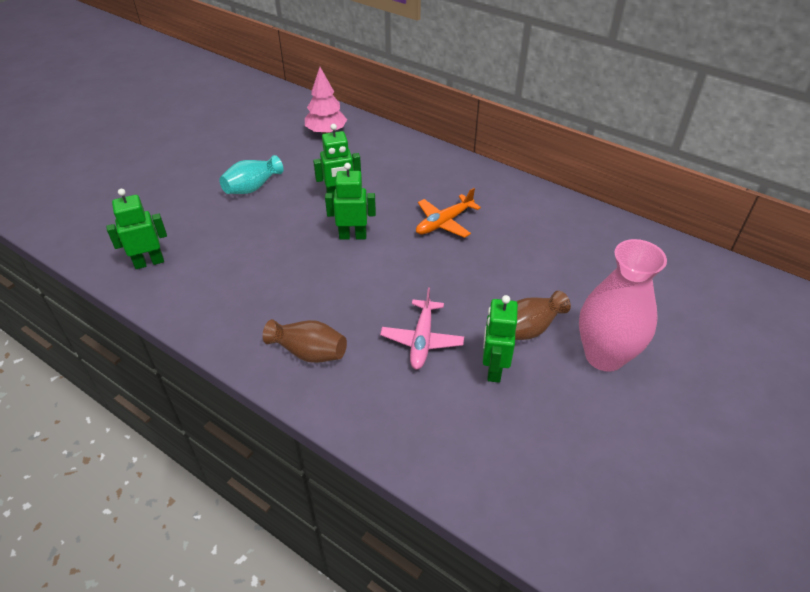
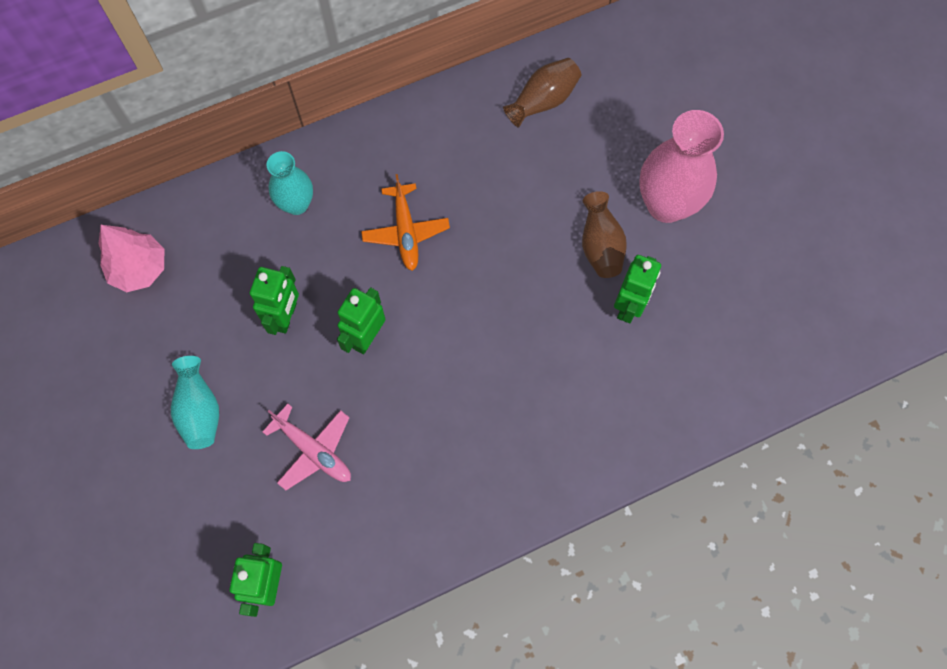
camera: 60 degrees left, 25 degrees up
(309, 352) = (514, 463): brown vase -> brown vase (543, 101)
(419, 170) = (296, 204): none -> turquoise vase
(422, 340) = (559, 349): pink plane -> pink plane (313, 450)
(493, 369) = (629, 306): green robot -> green robot turned 105 degrees counterclockwise

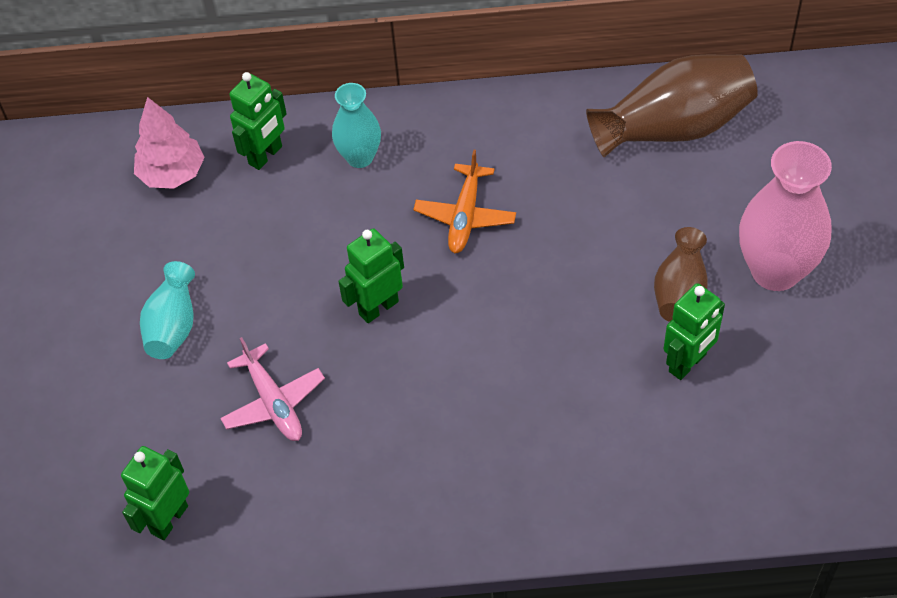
camera: 25 degrees right, 15 degrees down
(286, 317) = (301, 262): green robot -> green robot (266, 155)
(543, 101) = (673, 128): brown vase -> brown vase, size x1.69

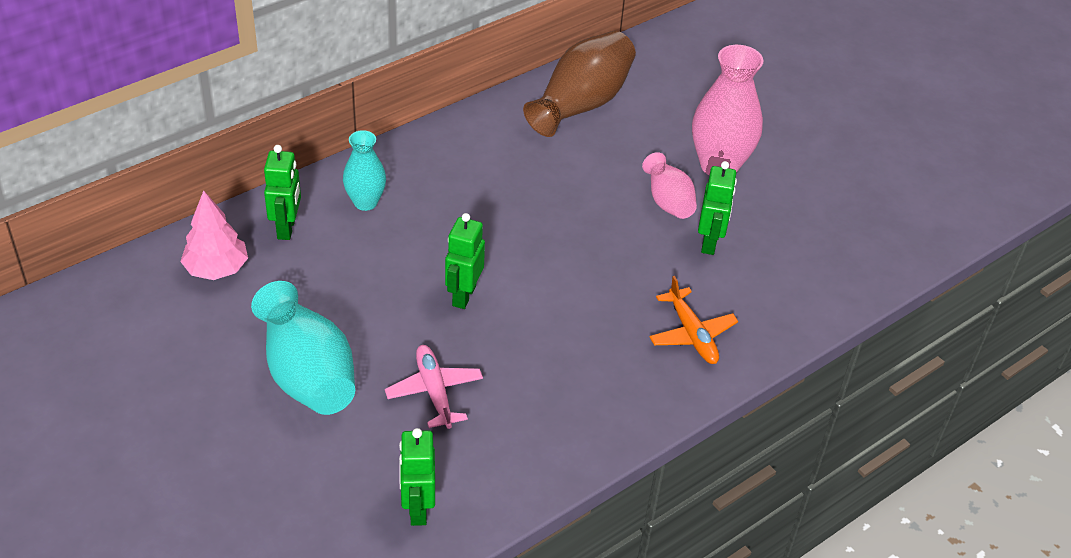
camera: 40 degrees left, 10 degrees down
(173, 325) = (307, 374): turquoise vase -> turquoise vase, size x1.69
(273, 402) = (434, 392): pink plane -> pink plane turned 135 degrees counterclockwise
(465, 216) = (479, 211): orange plane -> orange plane (691, 334)
(680, 291) = (668, 201): brown vase -> pink vase

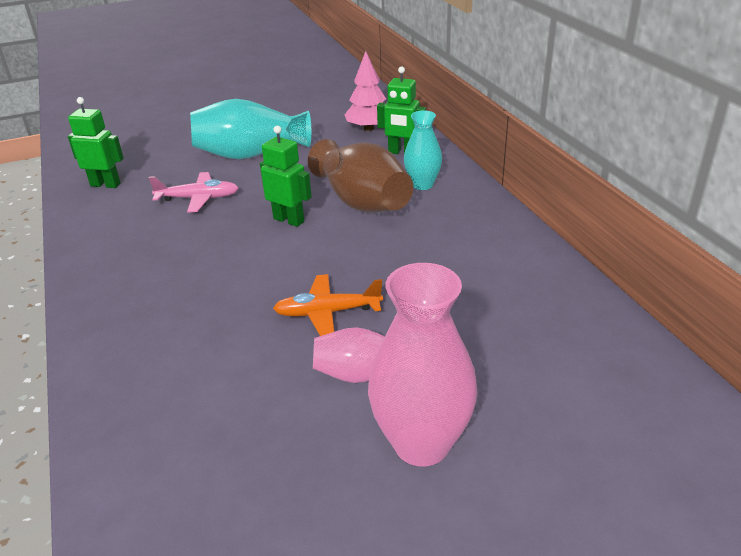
camera: 110 degrees right, 10 degrees down
(581, 104) = (566, 332): brown vase -> brown vase (362, 202)
(691, 334) = (156, 348): orange plane -> orange plane (328, 312)
(709, 243) = (279, 395): green robot -> none

